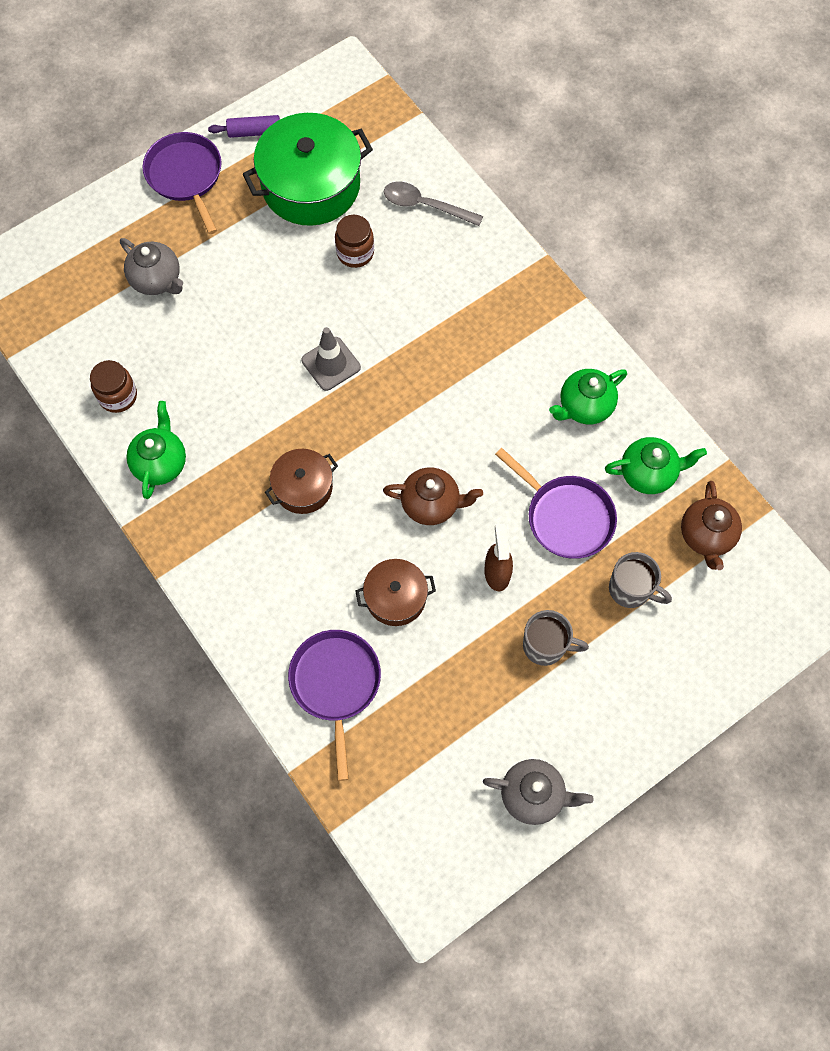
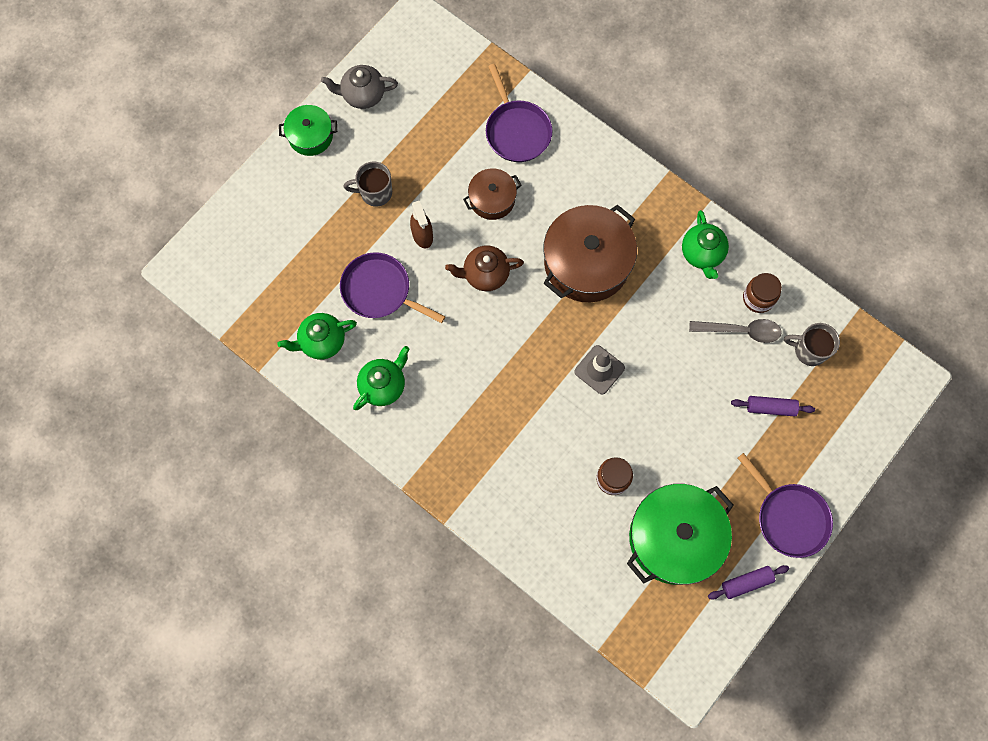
camera: 165 degrees right, 5 degrees up
(157, 280) = (770, 408): grey teapot -> purple rolling pin
(303, 487) = (587, 263): brown pot -> brown pot, size x1.86
(425, 205) = (566, 544): grey spoon -> grey spoon (741, 331)
(617, 751) = (310, 136): none -> green pot
(631, 589) = (320, 248): grey mug -> grey mug (809, 350)
(706, 536) = (269, 302): brown teapot -> none

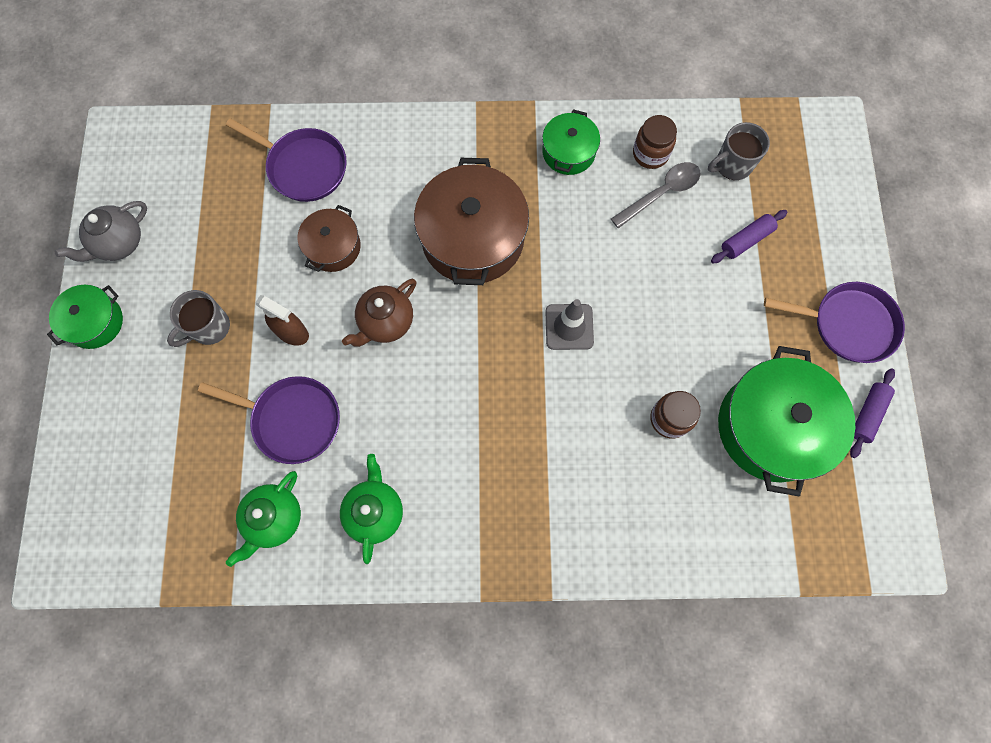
camera: 40 degrees left, 0 degrees up
(379, 290) = (293, 420): purple pan -> purple pan turned 150 degrees counterclockwise
(702, 254) = (568, 152): green teapot -> green pot

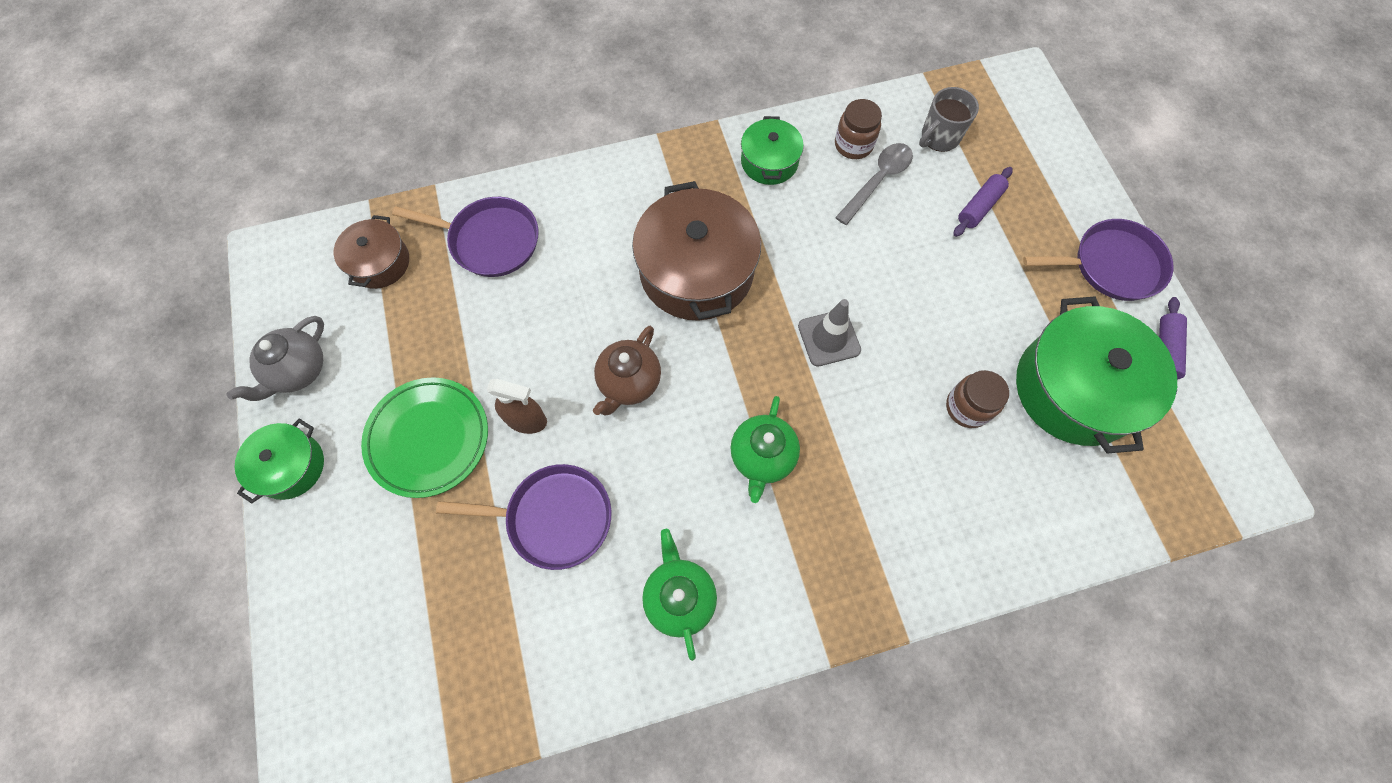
camera: 15 degrees left, 5 degrees down
(209, 327) = (428, 438): grey mug -> green plate
(274, 519) = (564, 638): green teapot -> green teapot (762, 457)
(333, 247) = (546, 316): brown pot -> brown pot (379, 262)

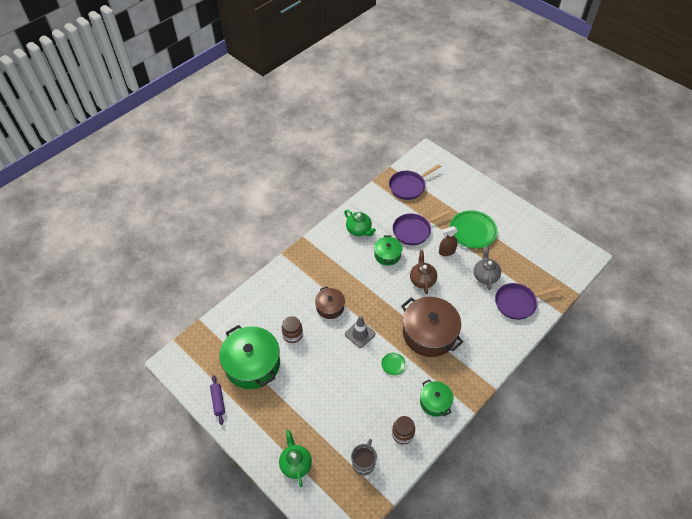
camera: 150 degrees right, 15 degrees down
(291, 466) = (506, 204): green pot -> green pot (387, 255)
(298, 371) = (534, 228): grey teapot -> grey teapot (485, 276)
(379, 262) = (548, 273): brown pot -> brown pot (330, 307)
(762, 457) = (358, 280): green teapot -> green teapot (295, 464)
(800, 252) = (393, 364): none -> green plate
(878, 180) = (380, 420): grey spoon -> none
(979, 207) = (326, 431): purple rolling pin -> none
(1111, 265) = (253, 433): purple pan -> purple pan (408, 186)

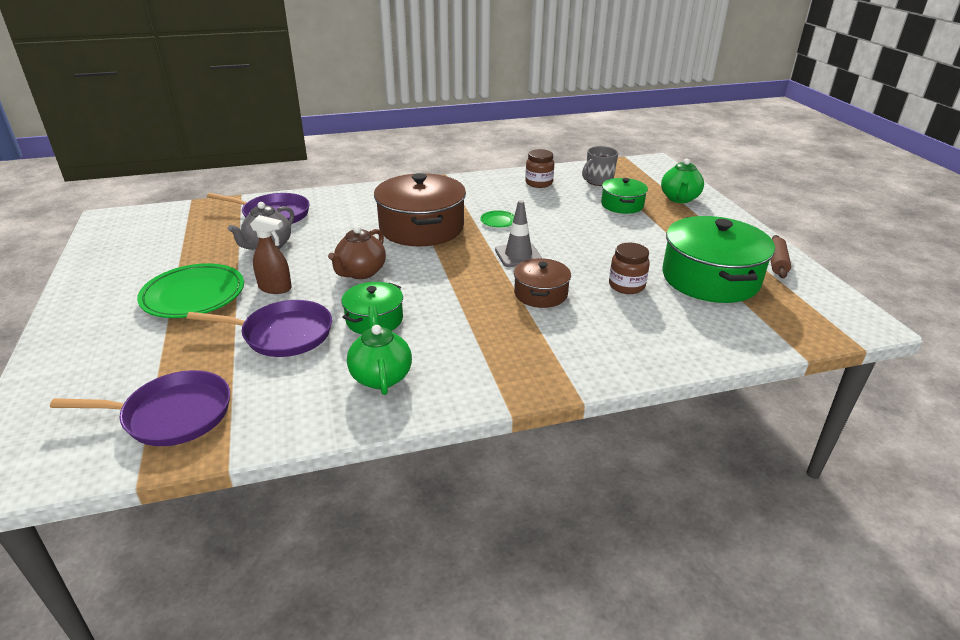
camera: 150 degrees left, 20 degrees down
(218, 401) = (777, 263): purple rolling pin -> brown rolling pin
(435, 402) = (479, 188): green pot -> green pot (622, 205)

